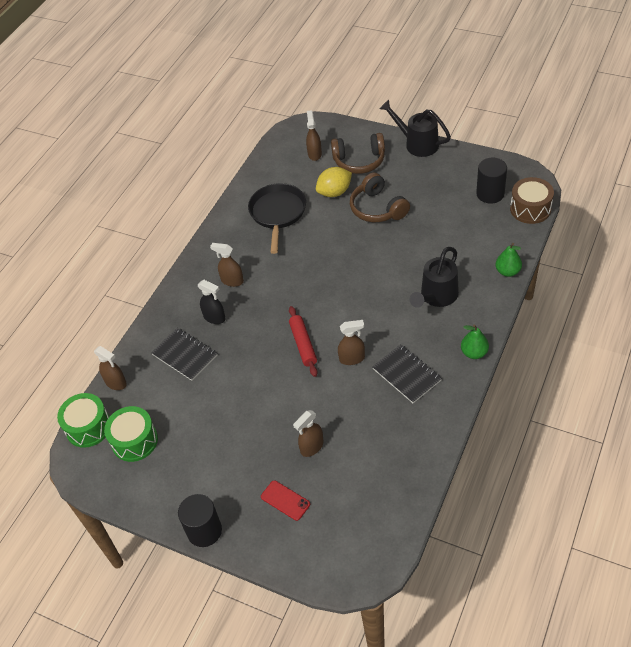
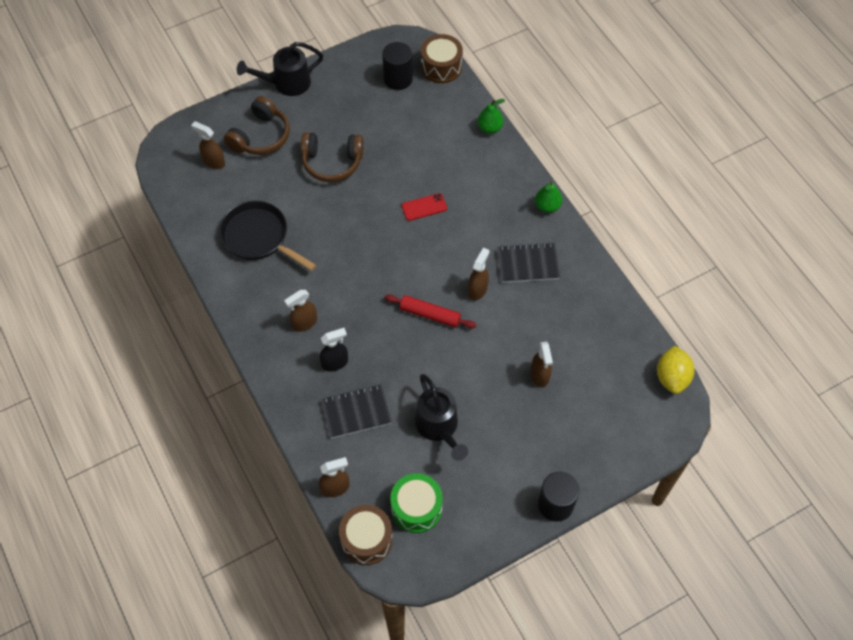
camera: 60 degrees left, 10 degrees up
(88, 427) = (366, 539): green drum -> brown drum
(285, 500) = (574, 426): red phone -> red phone (424, 207)
(334, 192) = (279, 179): yellow lemon -> yellow lemon (672, 377)
(436, 297) = (469, 191): black watering can -> black watering can (439, 428)

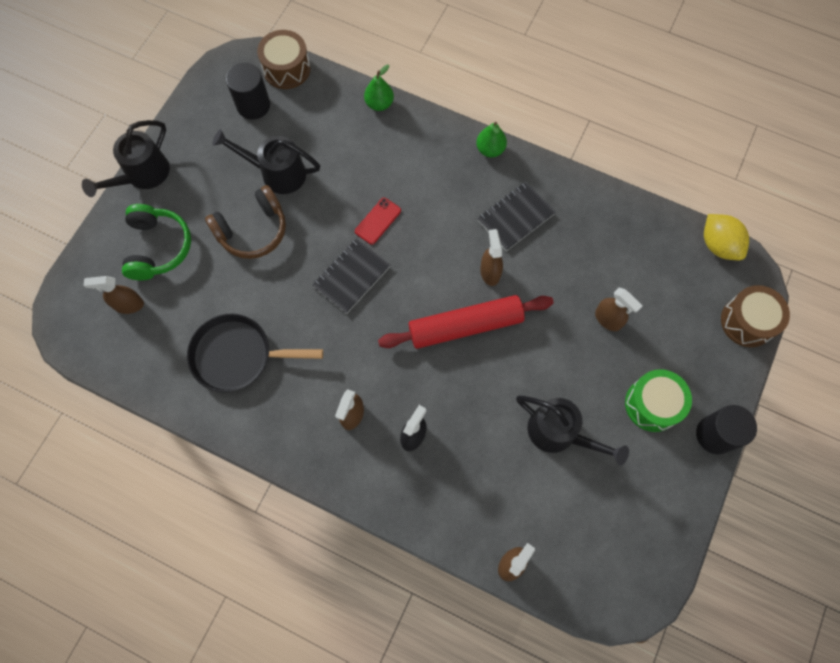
camera: 35 degrees left, 10 degrees up
(261, 136) = (158, 247): brown headphones -> green headphones
(356, 412) = (472, 472): black notebook -> black notebook (351, 277)
(366, 539) = (579, 594): brown drum -> brown drum (747, 322)
(378, 134) = (276, 173): none -> black watering can
(416, 508) = (600, 528): green drum -> green drum (652, 404)
(430, 314) = (465, 326): red rolling pin -> red rolling pin, size x1.62

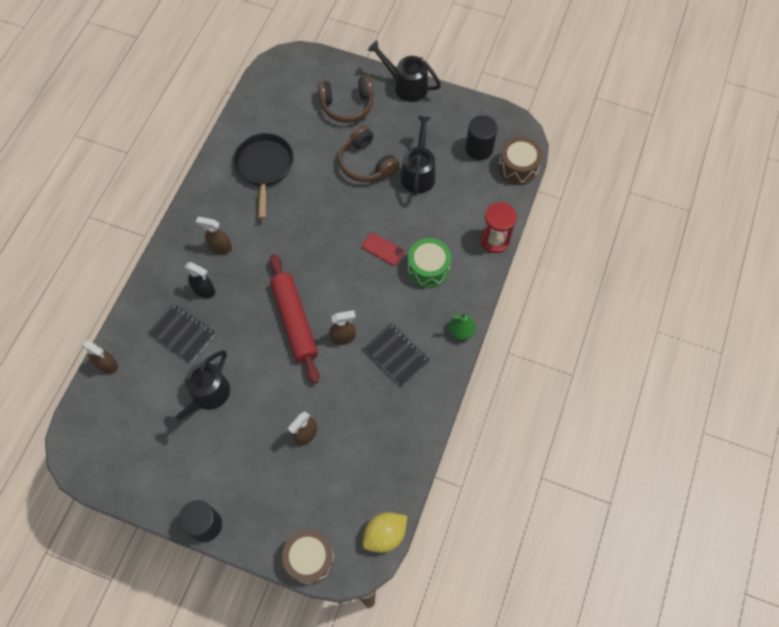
camera: 85 degrees right, 5 degrees down
(128, 305) = (300, 95): brown spray bottle -> none
(158, 247) = (347, 105): green headphones -> brown headphones
(351, 277) = (332, 235): black notebook -> black notebook (182, 334)
(379, 104) = (494, 240): green pear -> red hourglass
(652, 404) = (231, 471): green drum -> green drum (428, 268)

